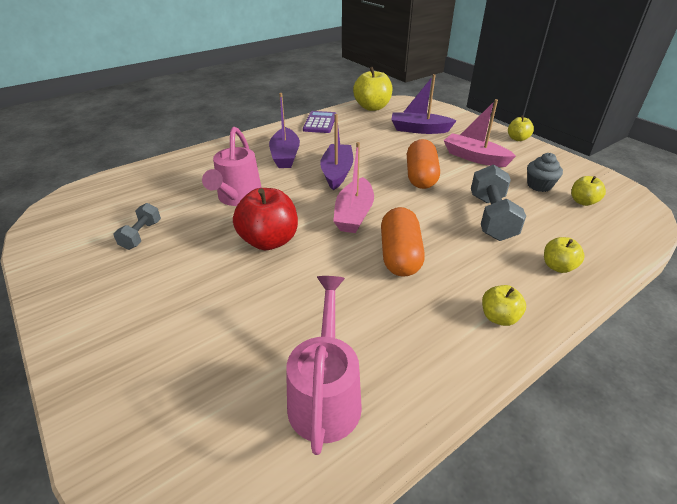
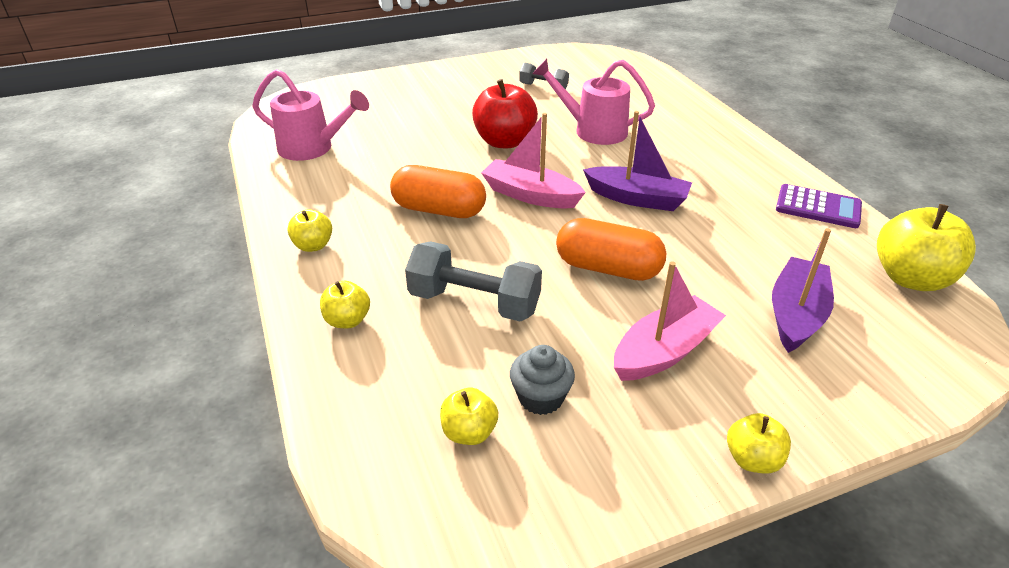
camera: 105 degrees right, 0 degrees up
(285, 155) = (694, 166): purple boat -> none

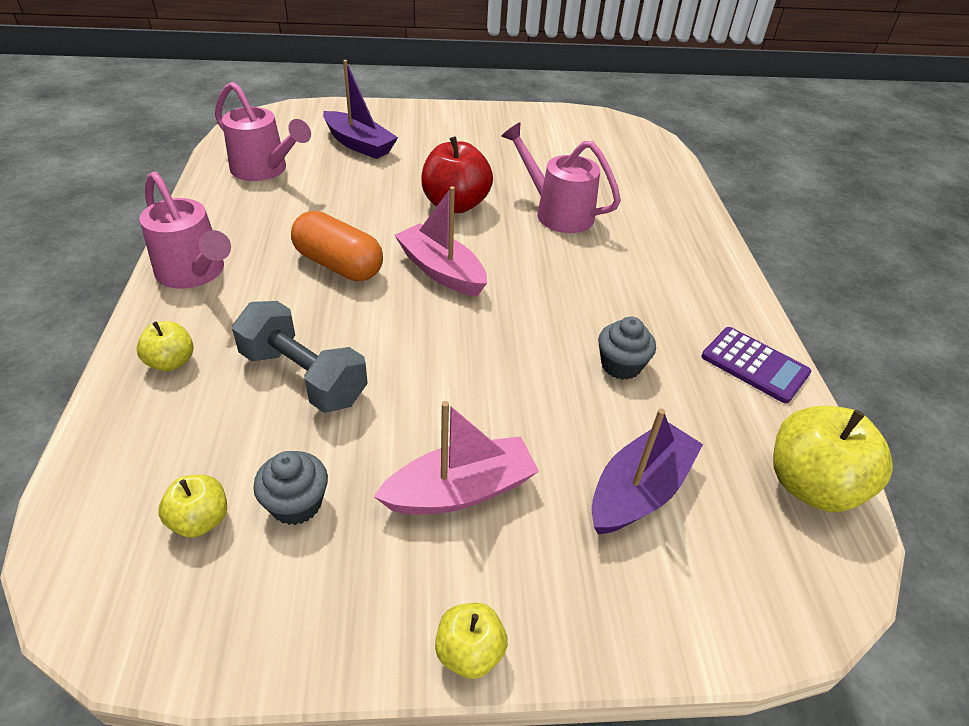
camera: 15 degrees right, 5 degrees up
(313, 246) = (195, 273): yellow apple -> pink watering can
(543, 87) = (537, 152): grey dumbbell -> none
(608, 268) = (465, 375): orange capsule -> none
(637, 198) = (552, 303): purple boat -> purple boat (359, 144)
(721, 231) = (620, 365): none -> grey cupcake

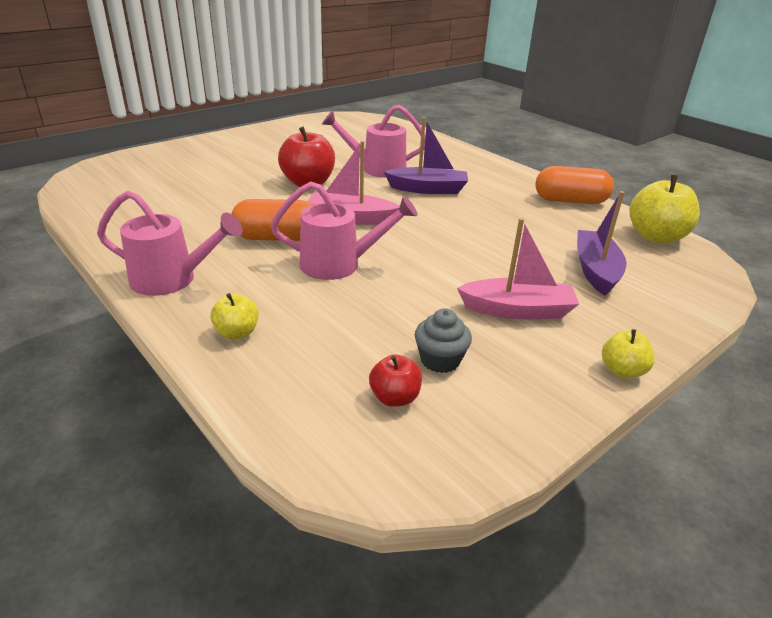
camera: 35 degrees left, 10 degrees down
(200, 520) = (395, 398): yellow apple -> red apple
(264, 170) = (132, 205): pink watering can -> pink watering can (339, 264)
(303, 377) = (346, 301): grey dumbbell -> none
(359, 144) = (187, 171): purple boat -> purple boat (428, 189)
(460, 491) = (517, 310): pink boat -> pink boat turned 60 degrees clockwise
(620, 365) = (513, 224): grey cupcake -> none
(754, 365) = (570, 201): purple calculator -> orange capsule

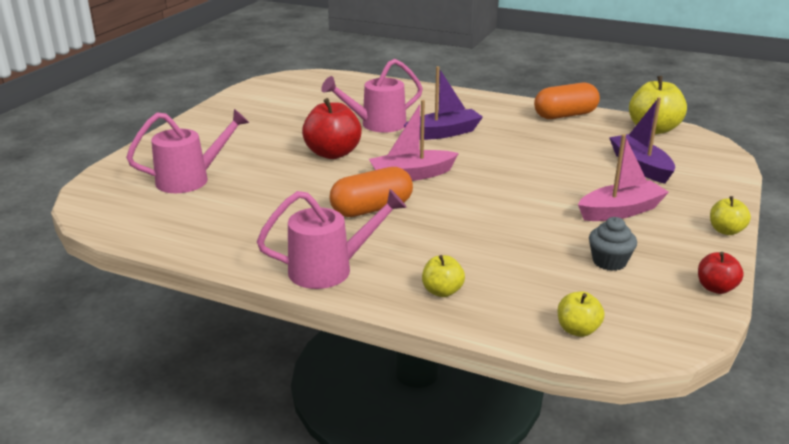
camera: 25 degrees left, 5 degrees down
(314, 423) = (577, 330): none -> yellow apple
(339, 264) = (452, 216): pink watering can -> pink watering can (191, 179)
(395, 398) = (609, 296): red apple -> red apple (715, 288)

